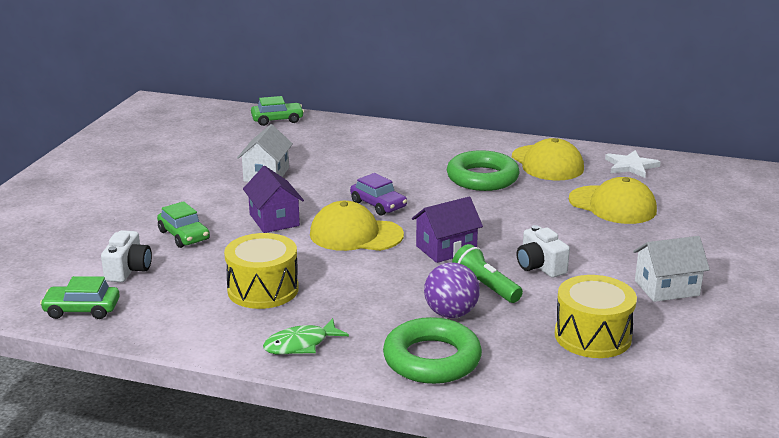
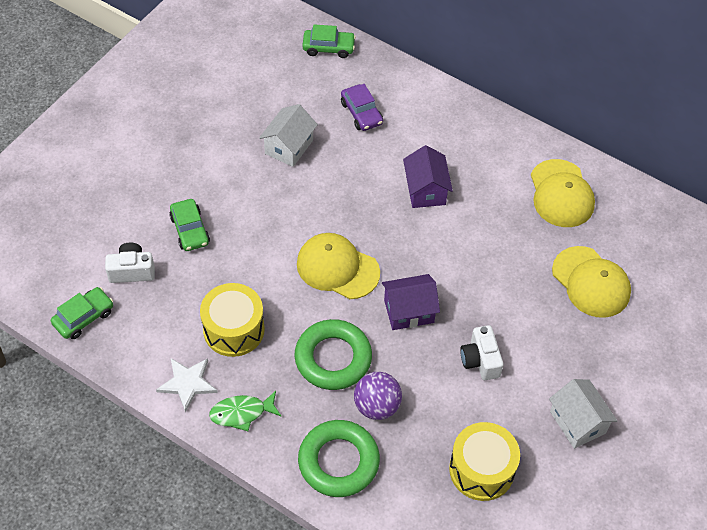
camera: 15 degrees right, 30 degrees up
(82, 309) = (84, 317): green car -> green car turned 120 degrees clockwise
(128, 270) = (132, 271): white camera -> white camera turned 120 degrees counterclockwise
(274, 220) = (274, 225): purple house -> purple house (425, 190)
(378, 205) = (374, 225): purple car -> purple car (361, 113)
(482, 178) = (488, 204): green ring -> green ring (333, 358)
(485, 286) = (420, 376): green flashlight -> none
(631, 166) = (641, 219): white star -> white star (187, 383)
(667, 288) = (577, 422): white house -> white house turned 60 degrees clockwise

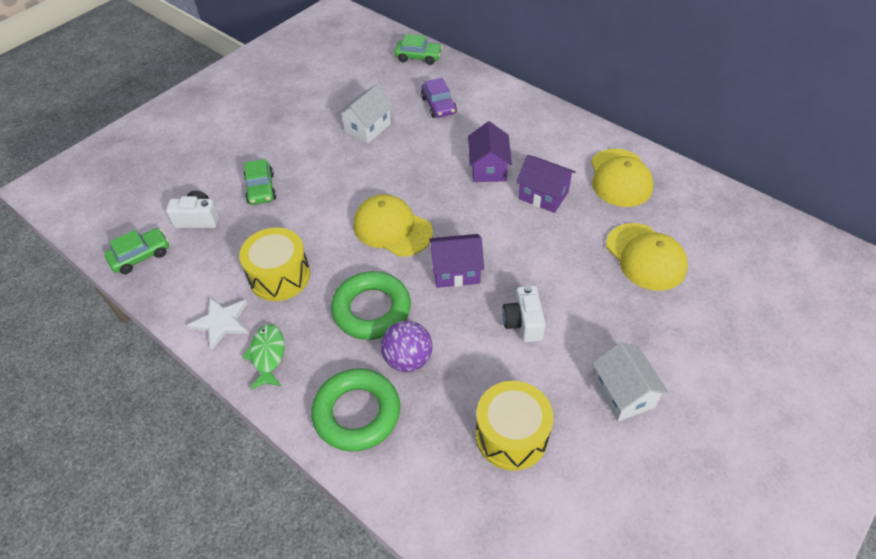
camera: 10 degrees right, 5 degrees down
(242, 413) = (267, 355): green fish -> green fish turned 90 degrees clockwise
(485, 219) = (543, 195): none -> purple house

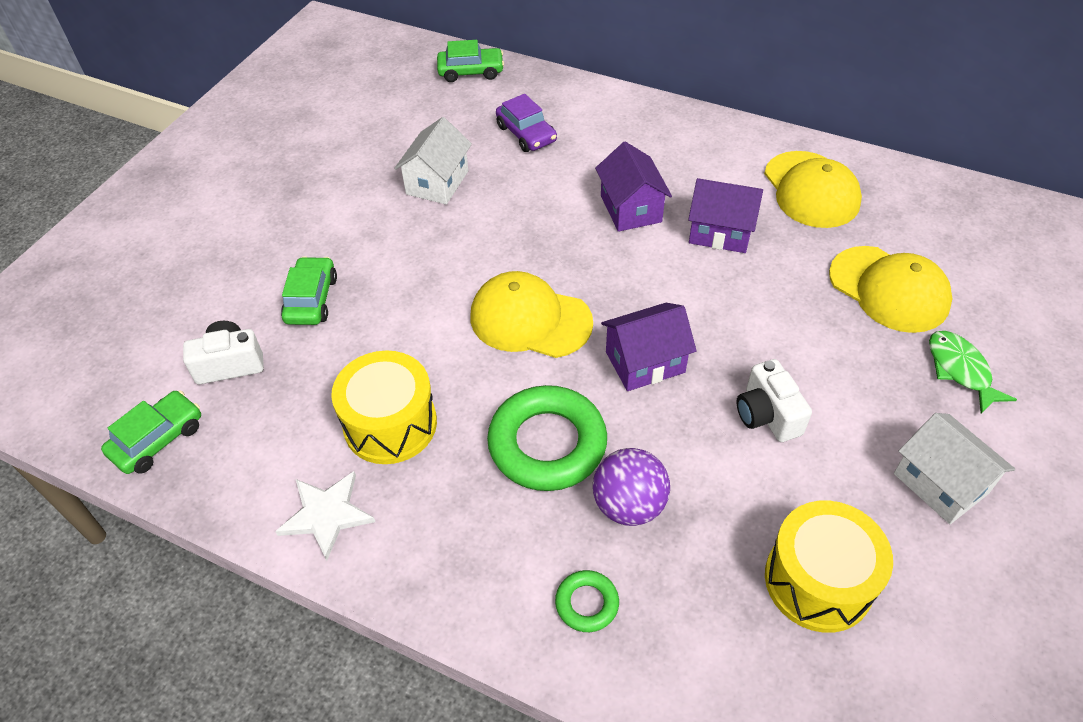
camera: 15 degrees left, 0 degrees up
(261, 189) = (311, 299): green car -> green car turned 150 degrees counterclockwise
(267, 355) = (418, 548): green fish -> green fish (960, 370)
(357, 413) = (587, 603): green ring -> green ring, size x0.47

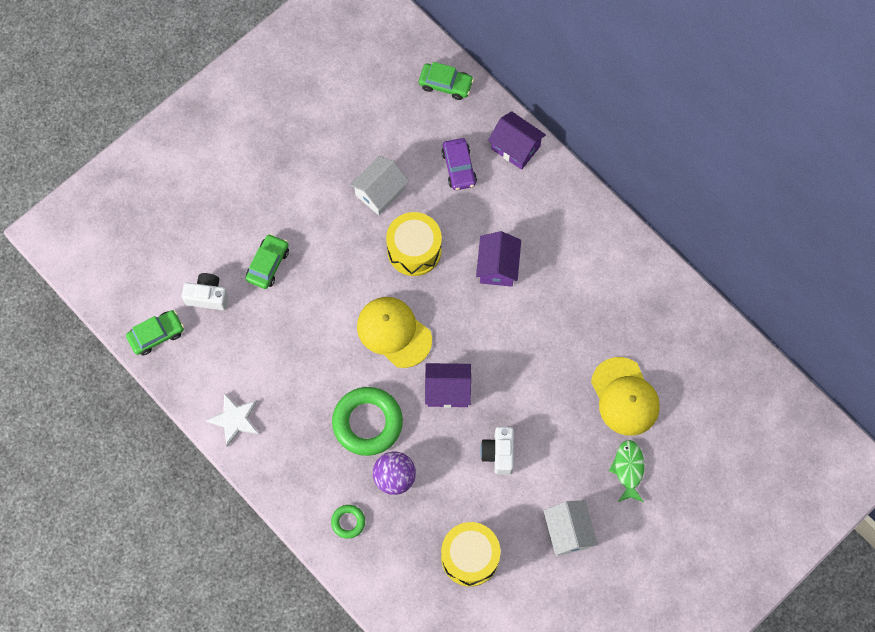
camera: 20 degrees right, 20 degrees up
(390, 424) = (286, 375): yellow drum -> yellow drum (414, 250)
(720, 232) = (545, 309): purple house -> purple house (515, 147)
(811, 190) = (626, 297): yellow cap -> none

